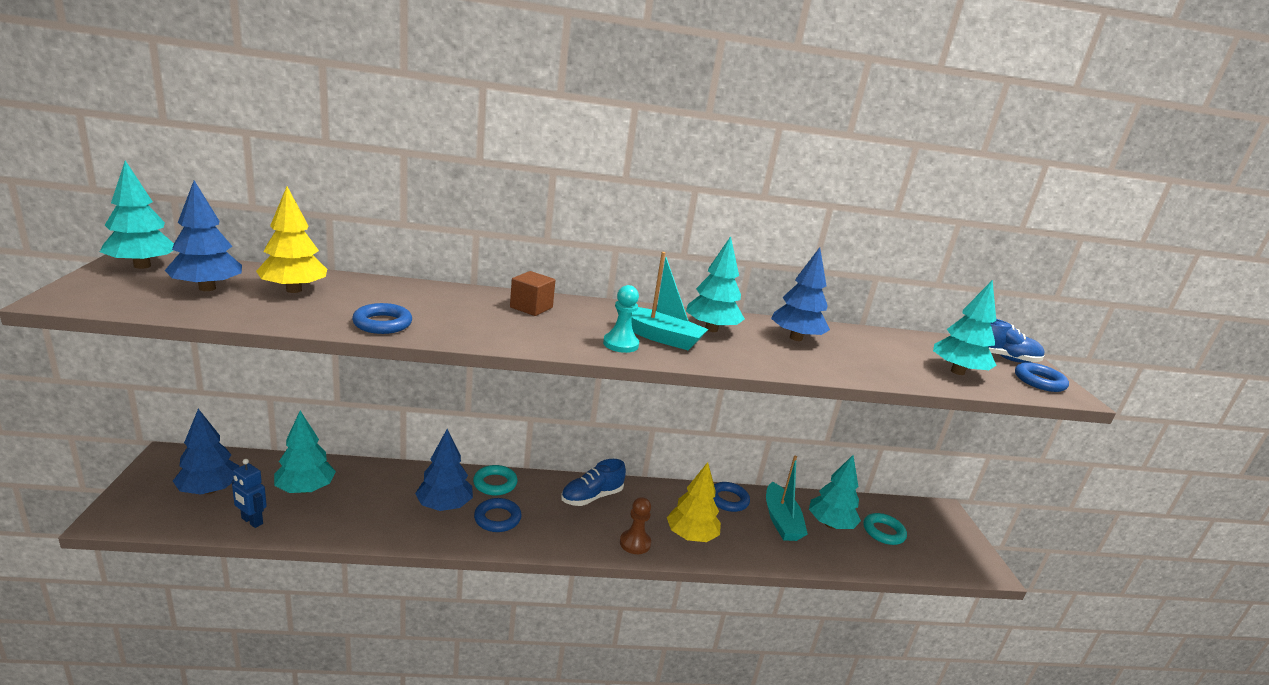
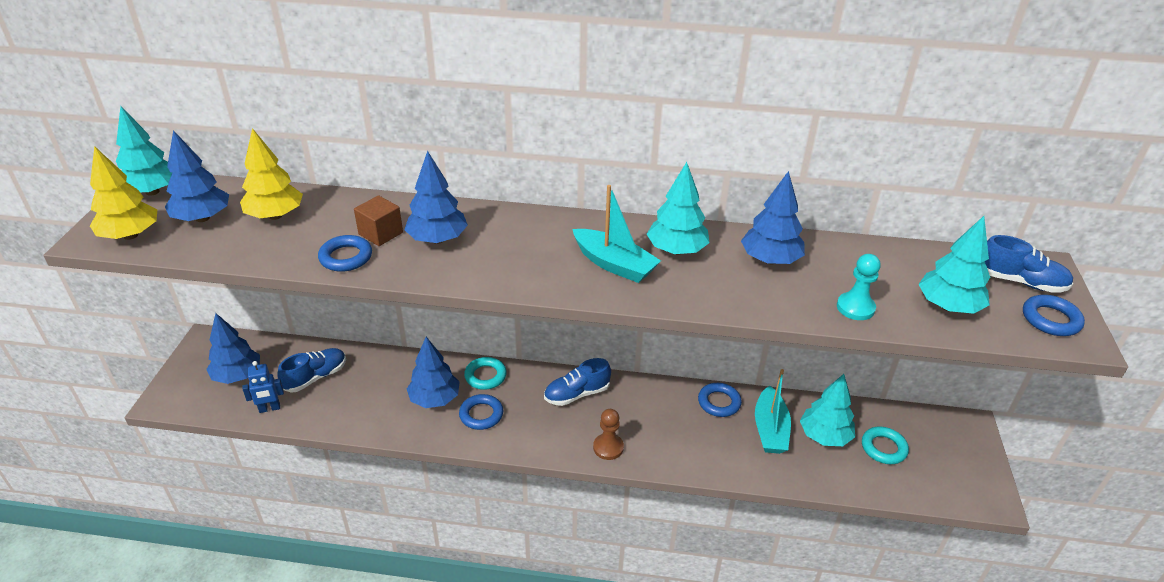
camera: 15 degrees right, 15 degrees up
(252, 521) = (269, 408): blue robot -> blue robot turned 60 degrees counterclockwise
(305, 489) = (315, 377): turquoise tree -> blue shoe
(478, 314) = (438, 239): none -> blue tree
(531, 307) = (493, 227): brown cube -> brown cube (381, 233)
(620, 344) = (569, 276): turquoise pawn -> turquoise pawn (855, 308)
(691, 536) = (667, 442): yellow tree -> yellow tree (131, 235)

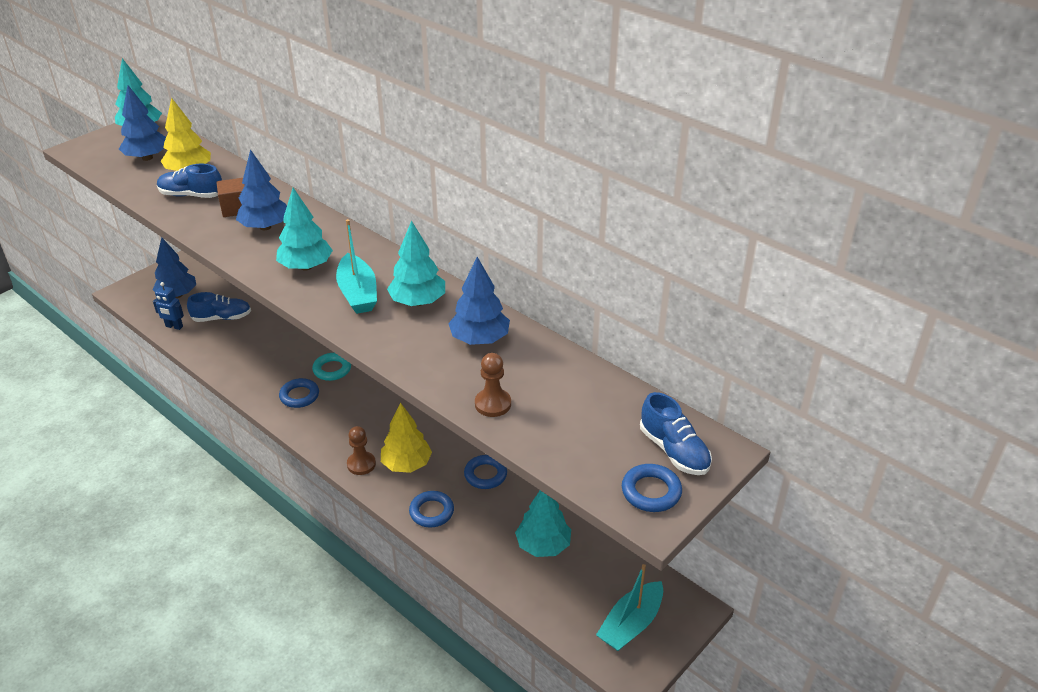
camera: 35 degrees right, 0 degrees up
(131, 235) = (97, 155): yellow tree -> yellow tree (406, 464)
(346, 257) = (195, 217): blue ring -> blue ring (431, 512)
(435, 399) = (280, 369): blue tree -> none
(577, 394) = (382, 414): blue shoe -> blue shoe (191, 195)
(770, 429) = (503, 516): turquoise boat -> turquoise boat (631, 624)
(855, 308) = (493, 404): turquoise pawn -> brown pawn
(883, 448) = (584, 582): turquoise ring -> none
(948, 306) = (573, 439): turquoise tree -> turquoise tree (306, 266)

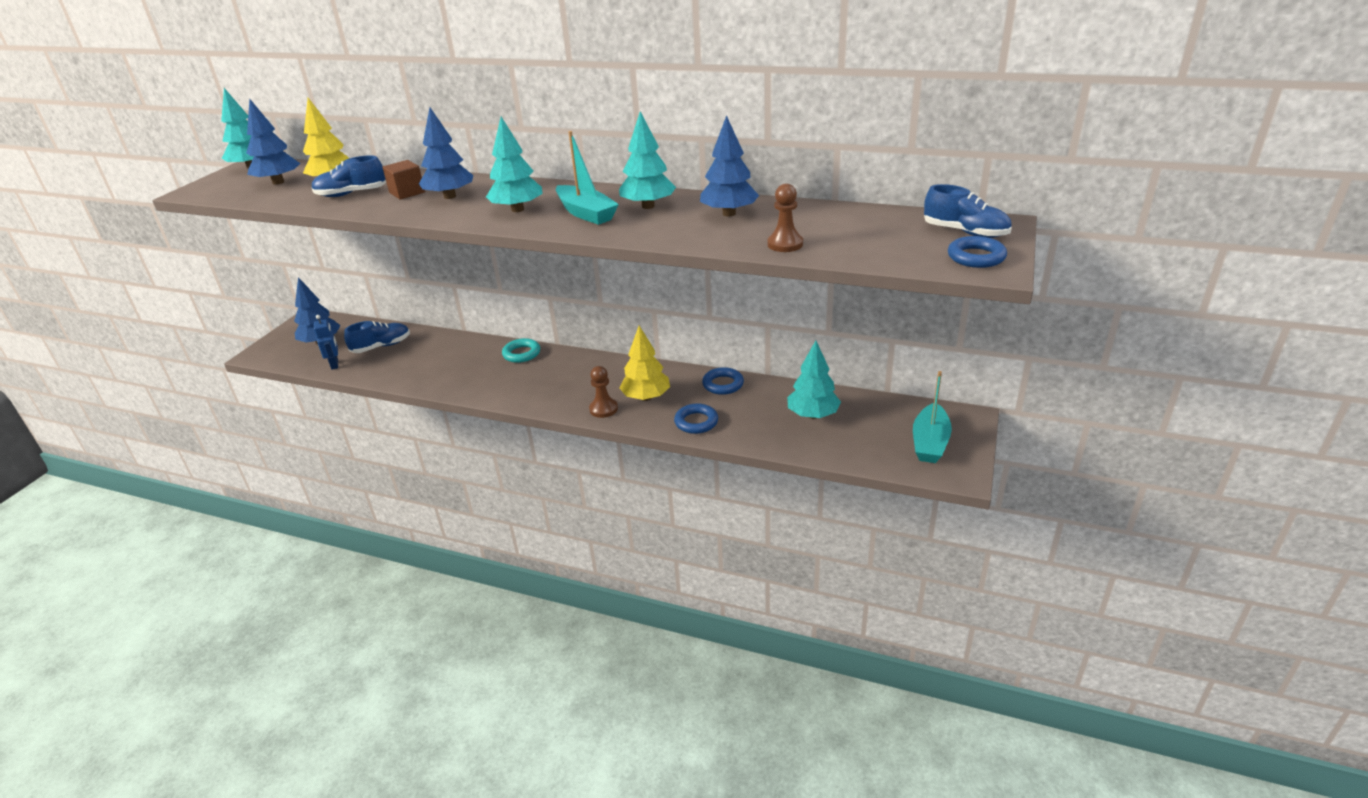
camera: 20 degrees left, 5 degrees down
(174, 326) = (335, 364): blue robot -> blue robot turned 105 degrees counterclockwise
(299, 396) = (504, 379): blue ring -> none

